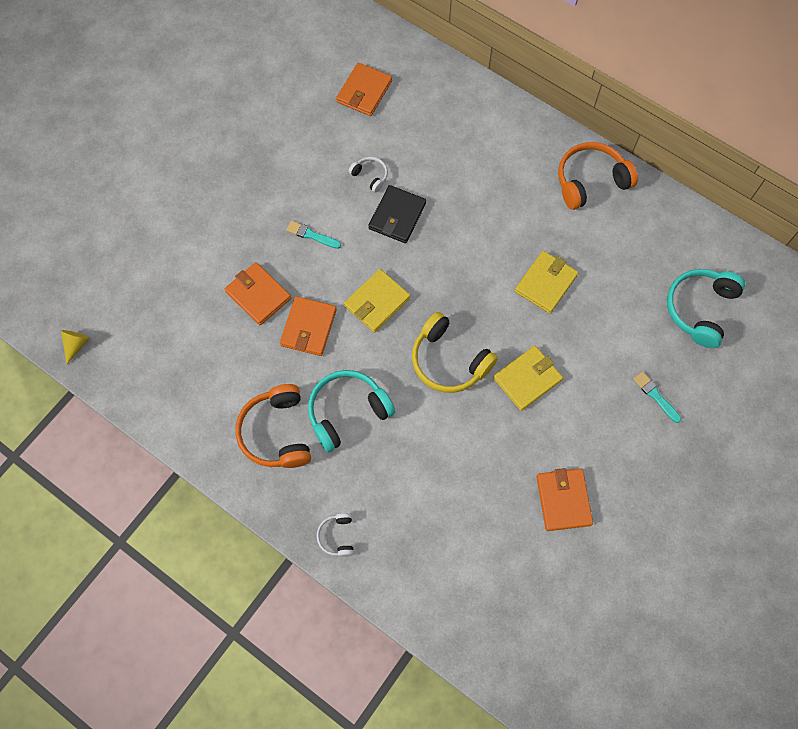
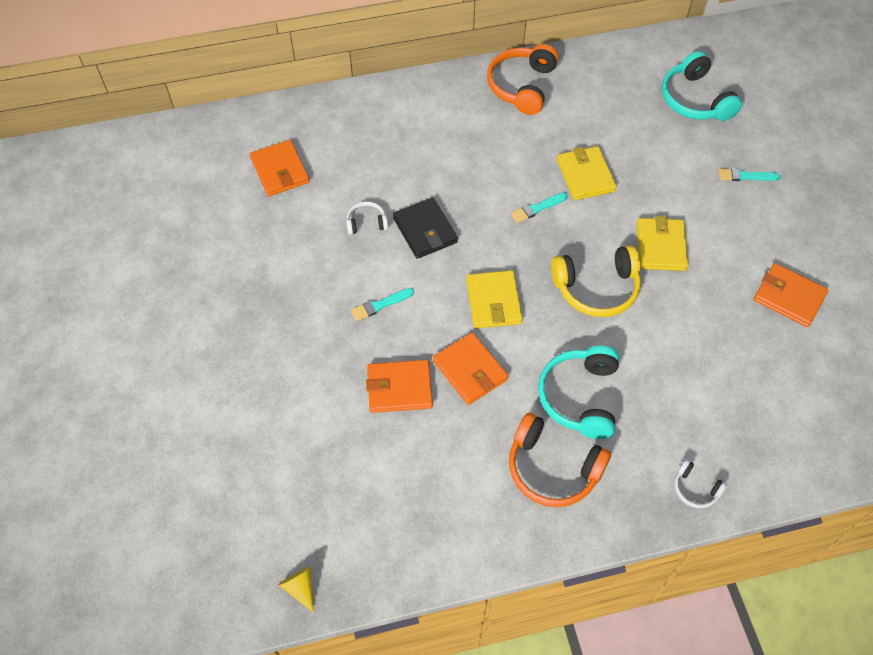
camera: 50 degrees left, 10 degrees down
(484, 273) = (537, 208): none -> turquoise brush

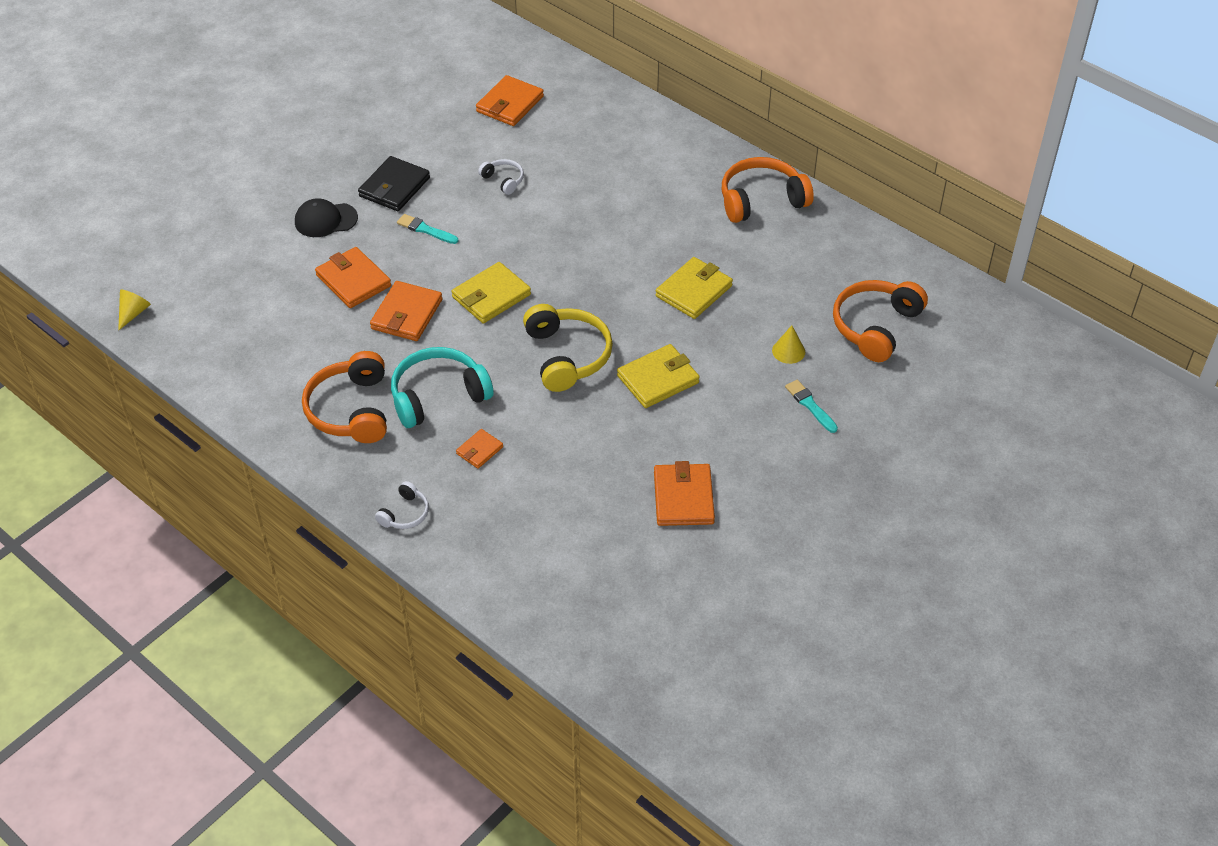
camera: 55 degrees right, 10 degrees down
(307, 370) = (325, 220): none -> black cap
(425, 230) = (528, 218): black wallet -> black wallet (394, 187)
(537, 208) = (622, 276): turquoise brush -> none
(596, 288) = (567, 356): yellow headphones -> yellow headphones turned 150 degrees counterclockwise
(659, 400) = (479, 450): none -> orange wallet
(685, 158) = (788, 351): none -> yellow cone
(695, 100) = (875, 327): turquoise headphones -> orange headphones
(695, 489) = (405, 513): white headphones -> white headphones turned 150 degrees counterclockwise

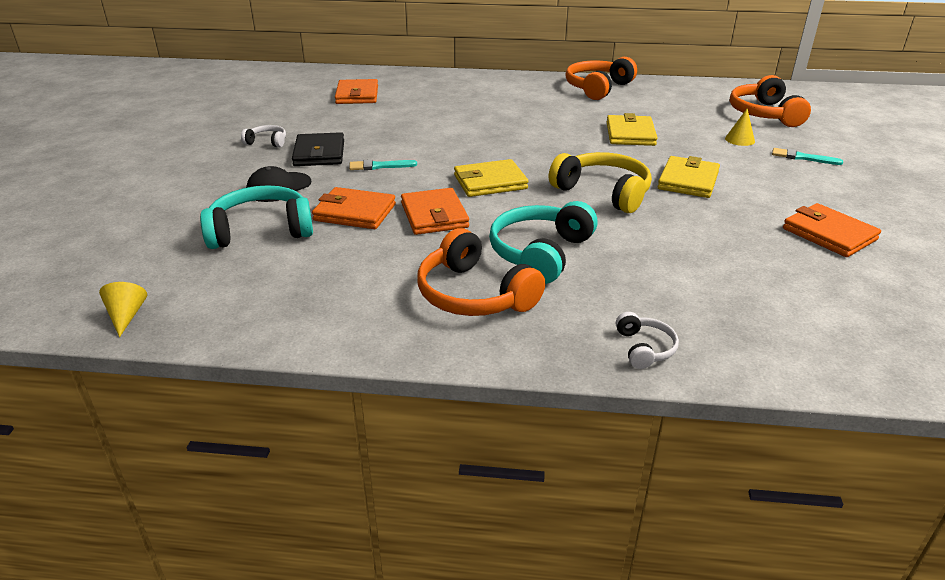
camera: 35 degrees left, 15 degrees down
(272, 268) = (261, 230): none -> turquoise headphones
(479, 450) = (633, 273): orange wallet -> none
(491, 296) = (490, 182): yellow wallet -> yellow wallet turned 60 degrees clockwise
(503, 180) = (406, 126): white headphones -> white headphones (267, 142)

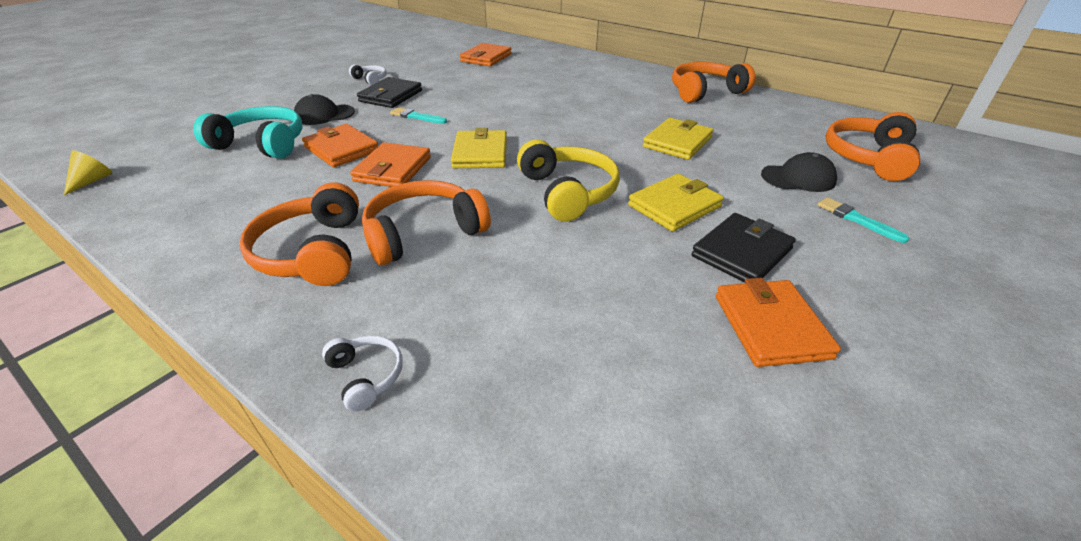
camera: 30 degrees right, 5 degrees up
(490, 182) = (480, 153): yellow wallet -> yellow wallet turned 75 degrees clockwise
(540, 253) = (424, 233): turquoise headphones -> orange headphones
(644, 348) = (366, 376): white headphones -> white headphones turned 60 degrees counterclockwise
(739, 139) = (798, 178): yellow cone -> black cap
(764, 198) = (741, 252): none -> black wallet

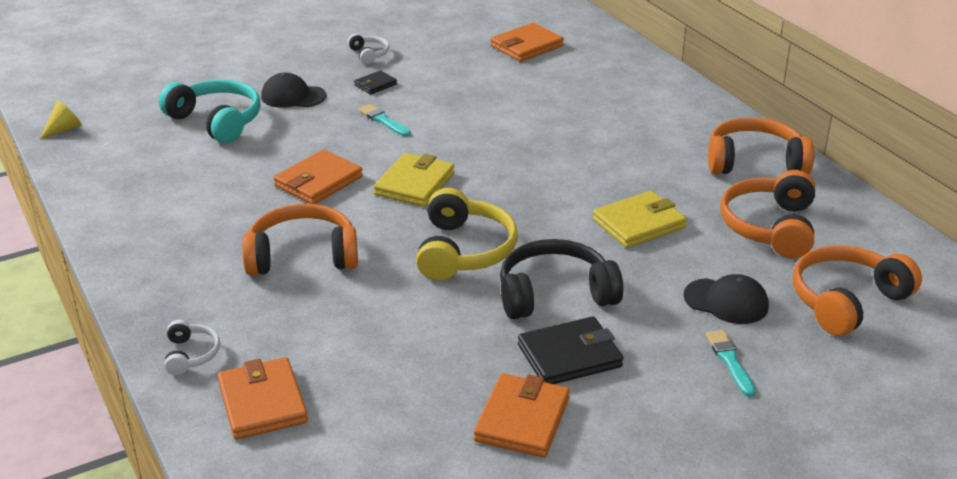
camera: 25 degrees right, 5 degrees down
(313, 252) = (205, 248): orange headphones -> orange headphones (770, 227)
(341, 149) = (285, 145): orange wallet -> orange wallet (262, 402)
(390, 96) = (375, 85): black wallet -> black wallet, size x0.55
(674, 206) = (555, 294): yellow wallet -> black headphones

